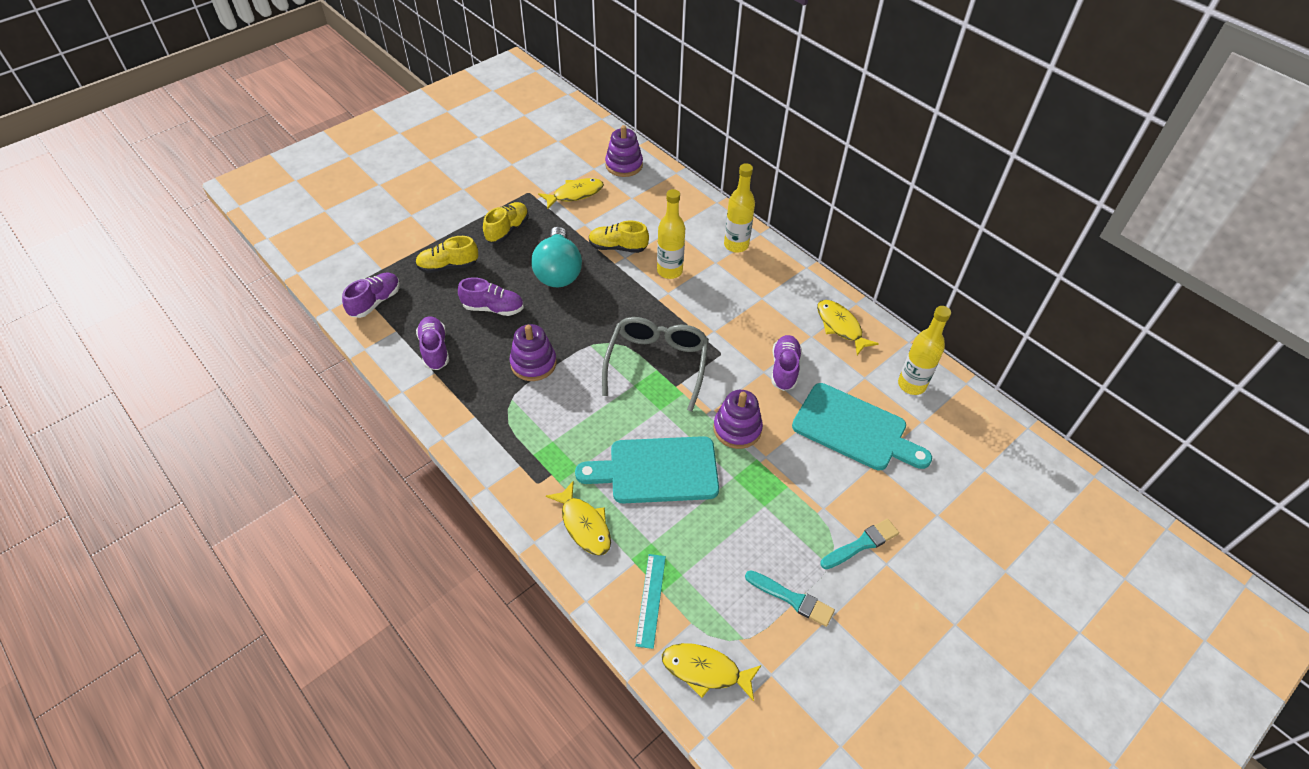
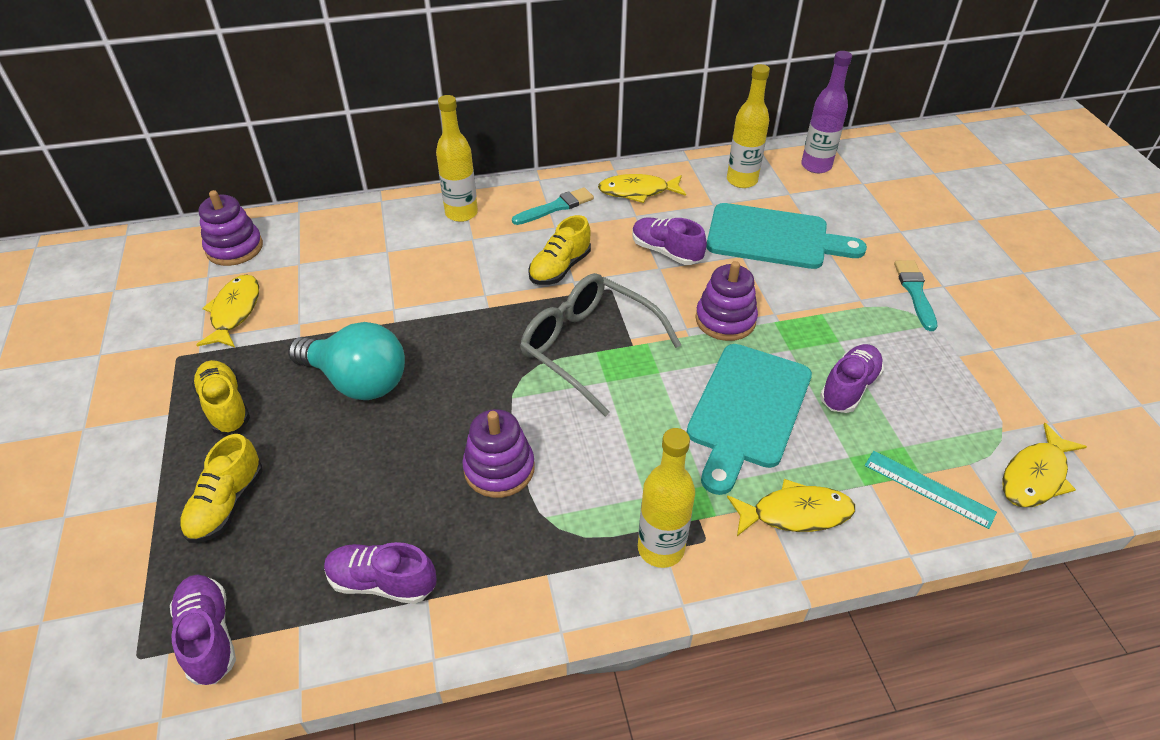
camera: 60 degrees left, 5 degrees down
(493, 308) = (361, 478): purple shoe -> purple shoe (849, 388)
(618, 247) = (370, 308): yellow shoe -> yellow shoe (560, 268)
(669, 271) = (452, 279): yellow bottle -> yellow bottle (660, 548)
(792, 599) = (964, 368): turquoise brush -> turquoise brush (556, 207)
(854, 429) = (774, 238): turquoise cutting board -> turquoise cutting board turned 45 degrees clockwise
(978, 429) = (816, 166): none -> purple bottle

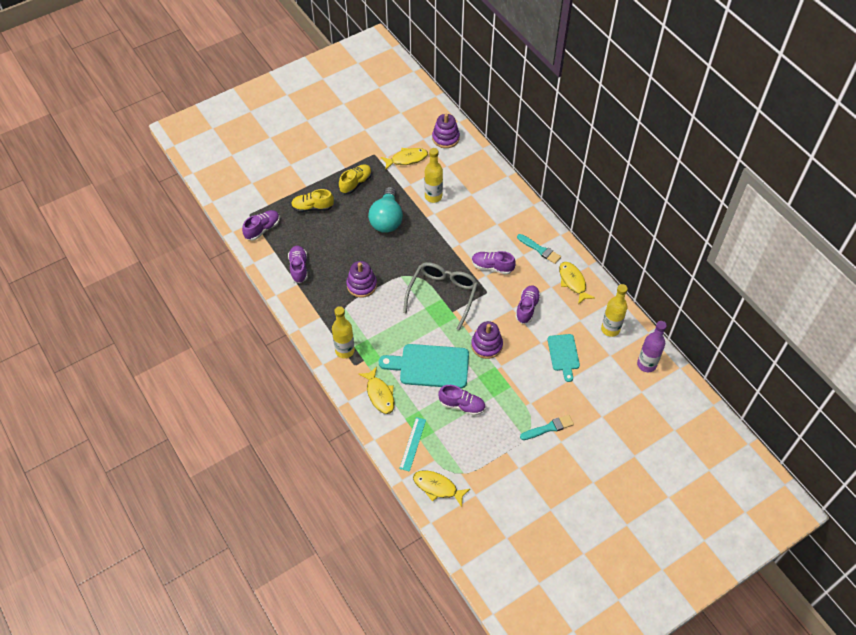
camera: 70 degrees right, 10 degrees up
(461, 213) = (514, 212): yellow bottle -> yellow bottle (433, 196)
(560, 268) = (492, 267): yellow shoe -> purple shoe
(774, 238) = (563, 354): turquoise cutting board -> turquoise cutting board, size x0.60

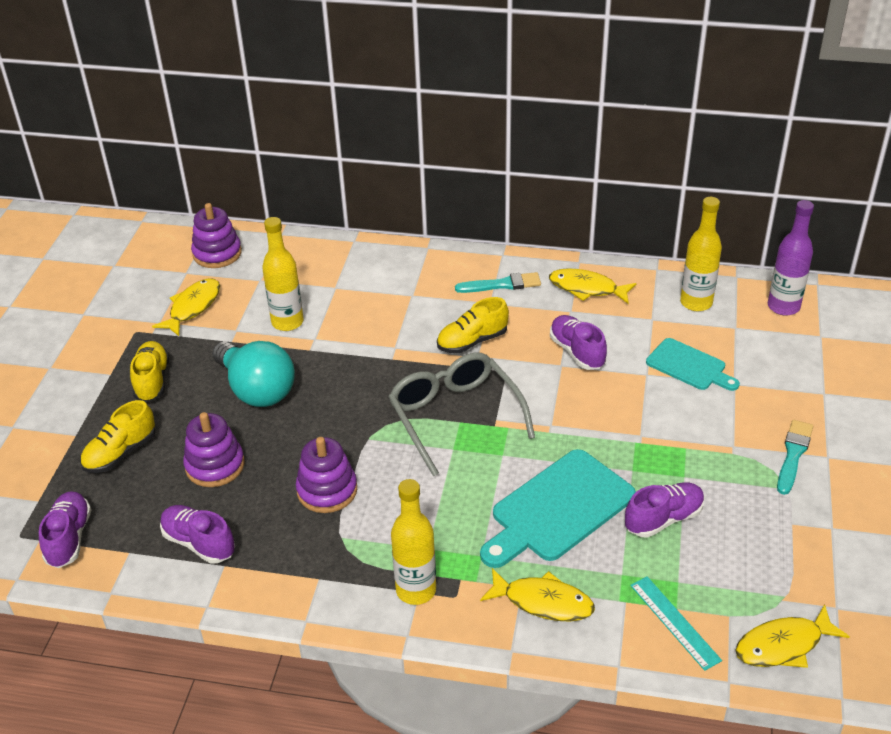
camera: 45 degrees left, 15 degrees down
(486, 345) = (591, 427): purple stacking toy -> purple stacking toy (215, 465)
(492, 267) = (472, 341): purple shoe -> yellow shoe

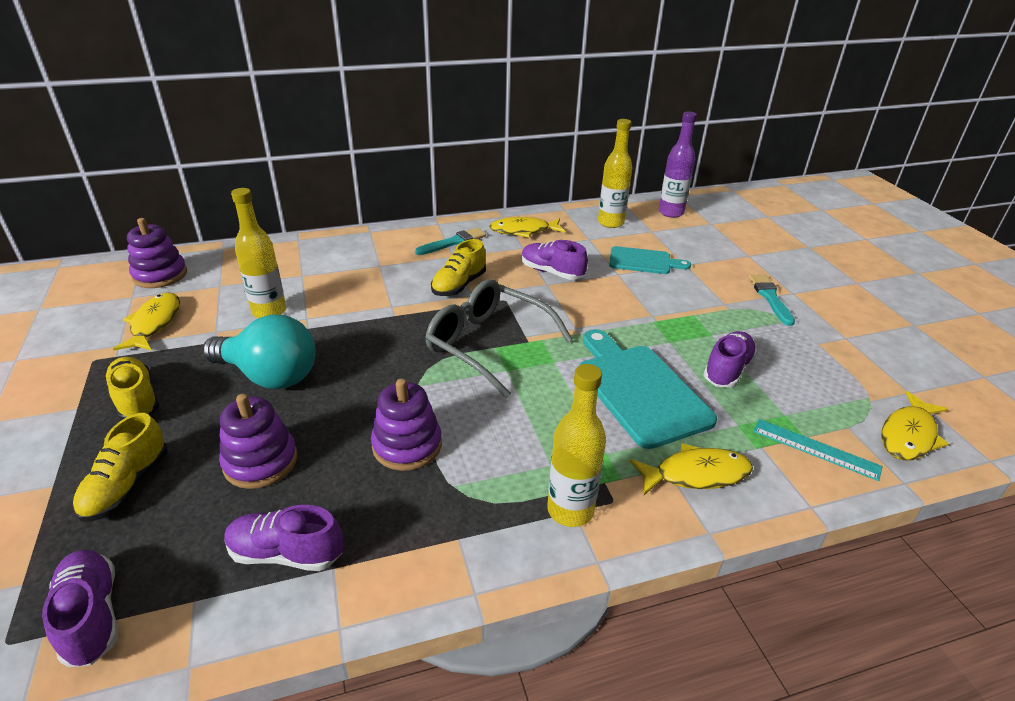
camera: 30 degrees left, 5 degrees down
(558, 509) = (639, 390): turquoise cutting board -> turquoise cutting board turned 135 degrees clockwise

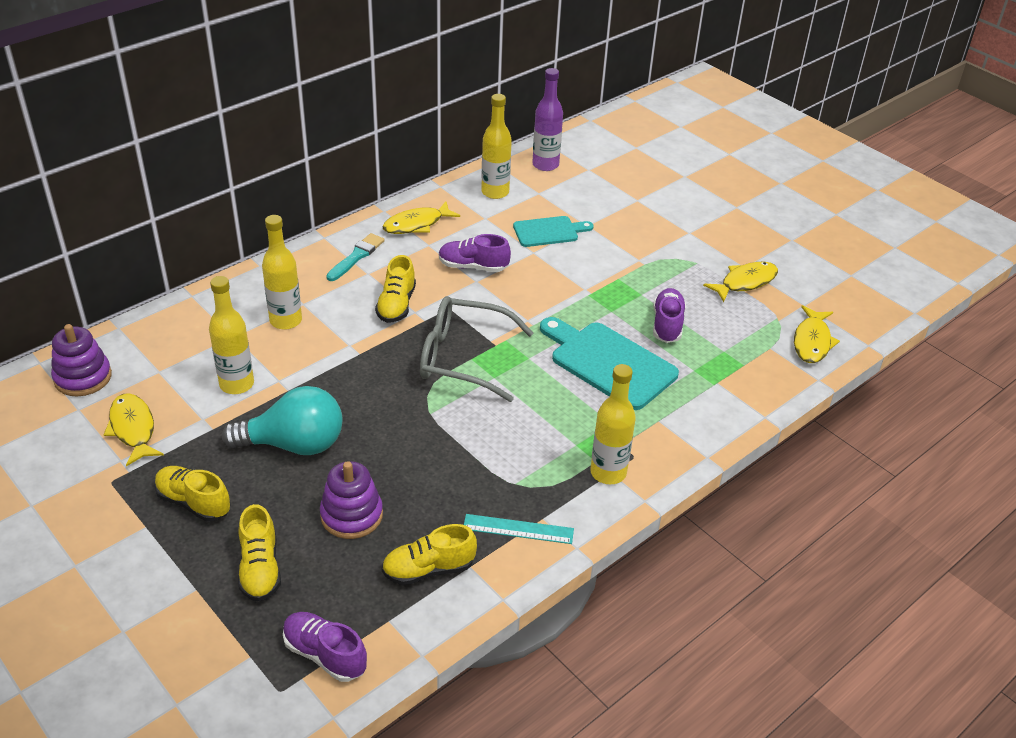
camera: 25 degrees left, 5 degrees up
(286, 553) = (428, 569): purple shoe -> yellow shoe
(354, 274) = (286, 321): none -> yellow bottle
(407, 445) = (458, 465): purple stacking toy -> none
(696, 474) = (681, 418): yellow fish -> yellow fish (745, 282)
(770, 298) = (673, 243): turquoise brush -> none
(815, 449) = (754, 372): turquoise ruler -> turquoise ruler (518, 529)

